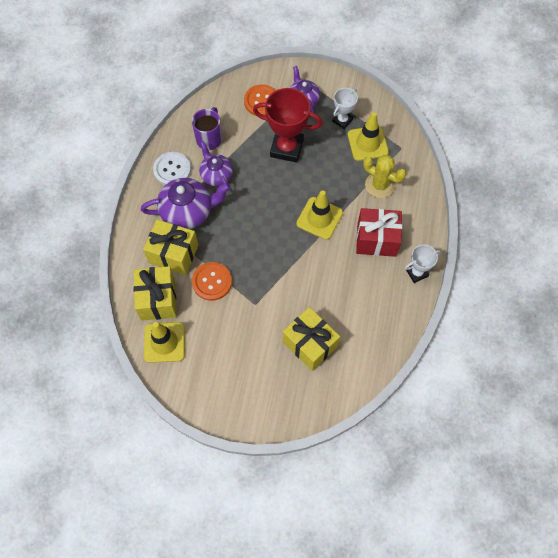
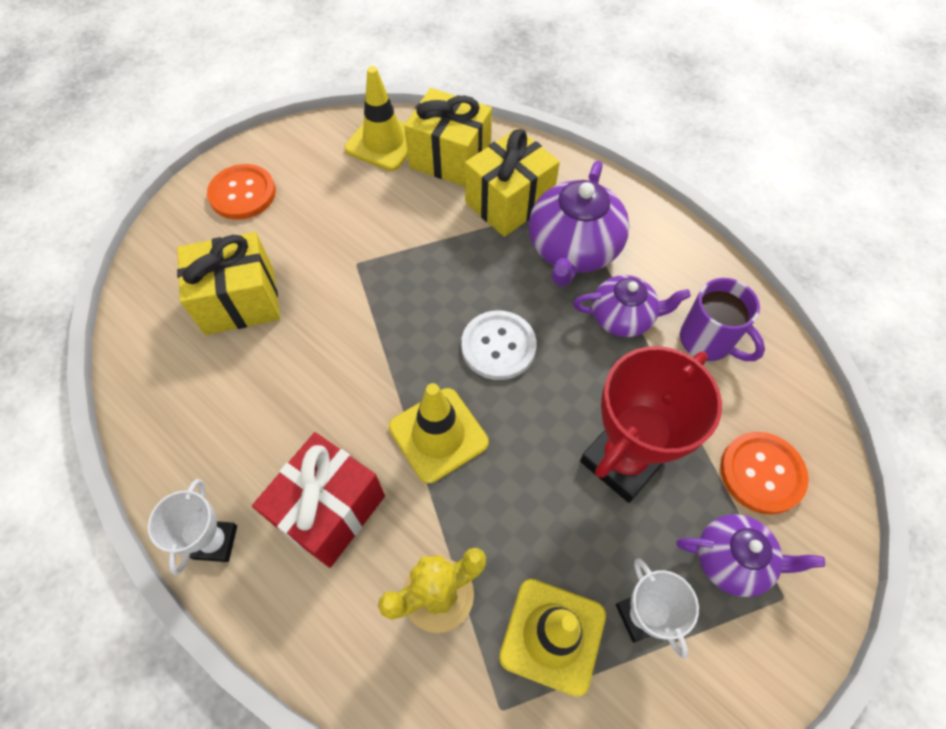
camera: 120 degrees right, 5 degrees down
(172, 170) = (666, 261): white button -> white button (498, 346)
(212, 282) = (432, 228): orange button -> orange button (242, 193)

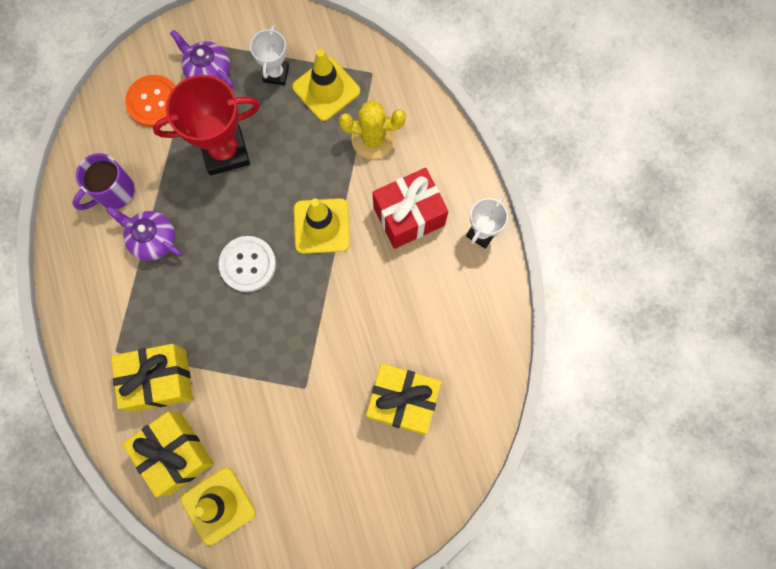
camera: 150 degrees left, 15 degrees up
(242, 193) = (359, 512): orange button -> none
(573, 249) = (144, 311): purple teapot -> none
(707, 341) = (114, 192): purple mug -> purple mug turned 120 degrees counterclockwise

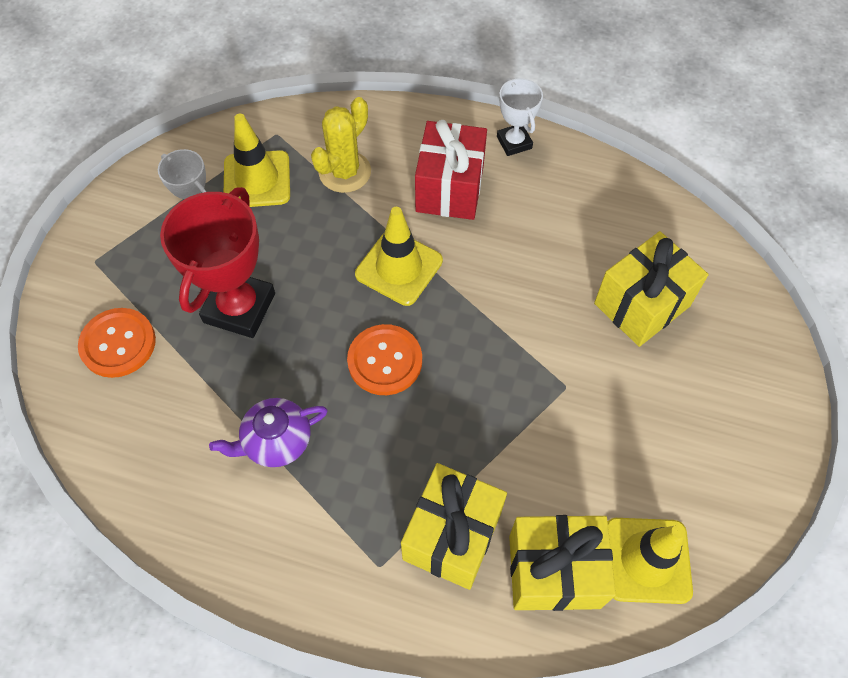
camera: 55 degrees left, 15 degrees down
(114, 192) = (184, 450): purple mug -> none
(208, 71) = (136, 271): purple teapot -> none
(247, 264) = (385, 361): white button -> orange button

